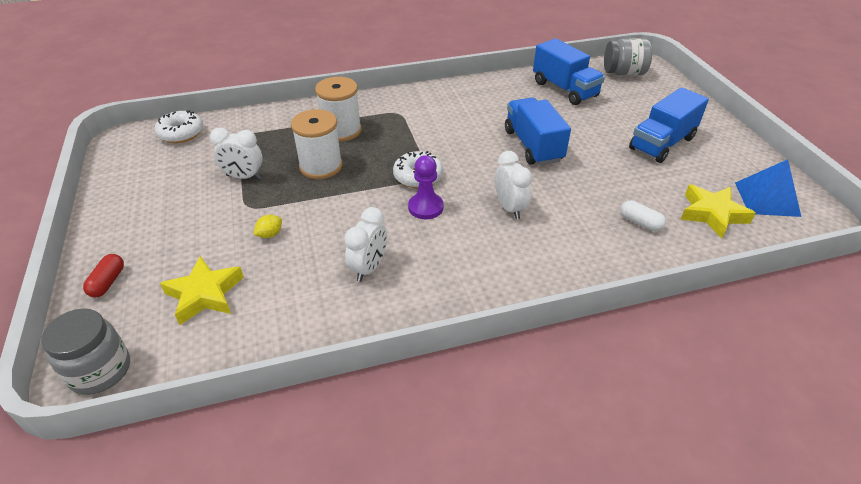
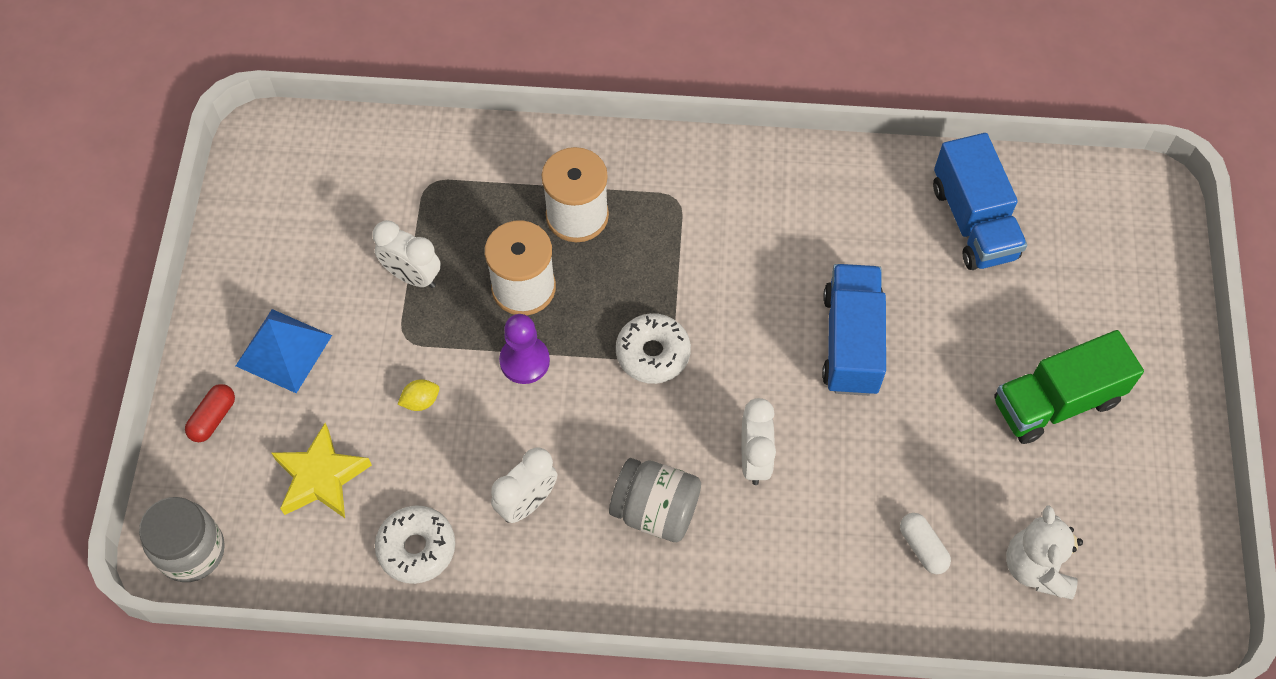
camera: 20 degrees right, 20 degrees up
(181, 133) = (345, 149): white donut -> white donut (416, 548)
(425, 207) = (639, 419): purple pawn -> purple pawn (524, 361)
(623, 73) = (1101, 209): grey jar -> grey jar (655, 510)
(662, 143) = (1056, 402): blue truck -> green truck
(712, 214) = (1036, 567): yellow star -> white teddy bear
(766, 199) = (1138, 567): blue pyramid -> blue pyramid (283, 350)

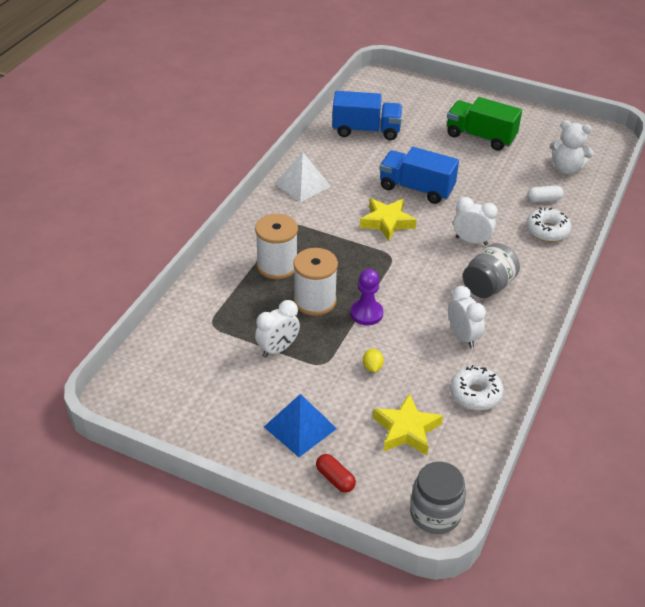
camera: 70 degrees left, 20 degrees down
(653, 353) = (387, 260): white donut -> white donut (547, 231)
(743, 325) = (387, 222): none -> yellow star
(779, 181) = (302, 184): none -> white pyramid
(1056, 402) = (480, 137): green truck -> green truck turned 120 degrees clockwise

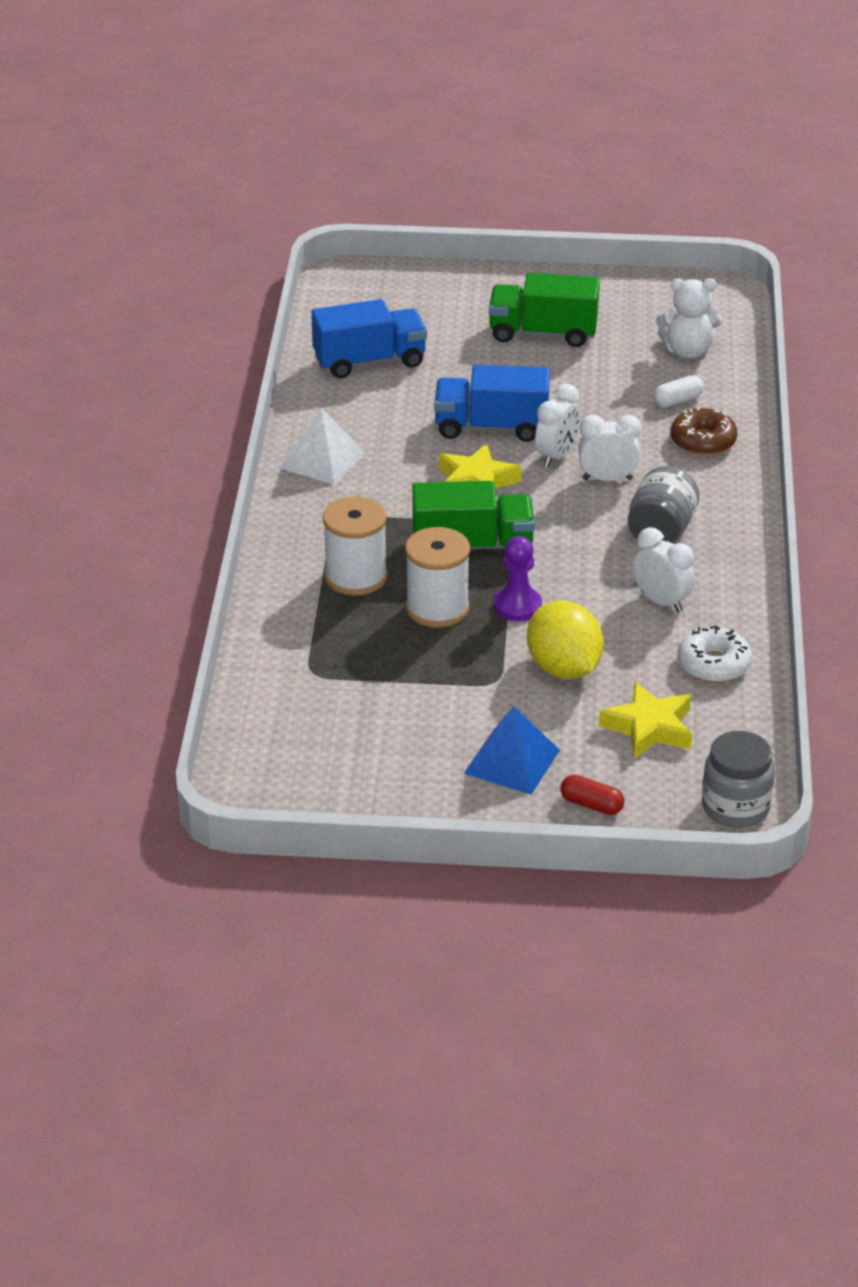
camera: 20 degrees left, 5 degrees down
(278, 349) = (424, 679): white clock -> white clock (556, 456)
(361, 264) = (472, 546): none -> green truck
(372, 367) = (563, 668): yellow lemon -> yellow lemon, size x2.45
(547, 231) = (703, 441): white donut -> brown donut

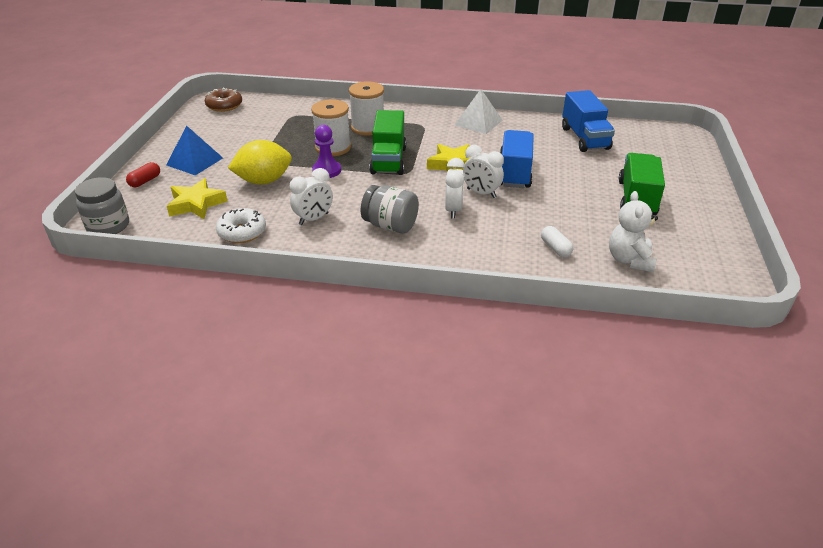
camera: 95 degrees right, 0 degrees up
(703, 441) = (500, 254): brown donut -> brown donut (224, 105)

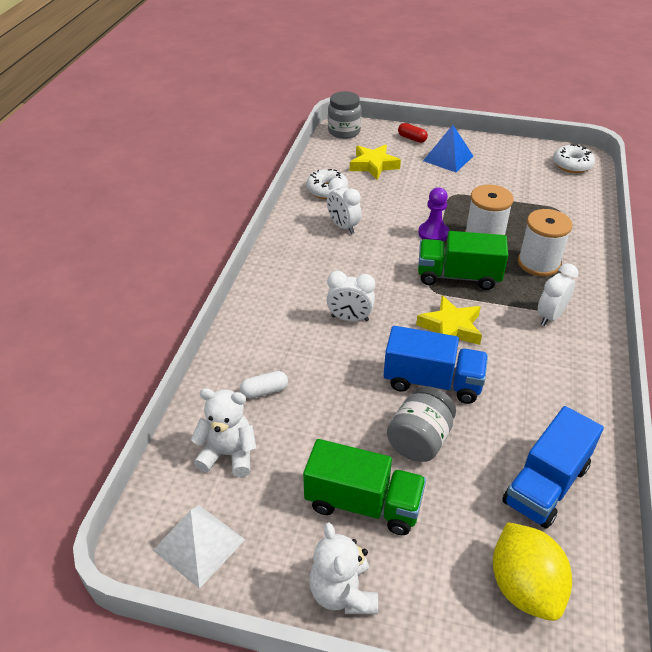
camera: 95 degrees right, 5 degrees up
(224, 105) = (572, 165): brown donut -> white donut
(264, 181) = (412, 197): yellow lemon -> yellow lemon (524, 586)
(390, 226) = (325, 272): grey jar -> grey jar (419, 440)
(478, 122) = (576, 365): white pyramid -> white pyramid (199, 545)
(481, 193) = (384, 345): white clock -> white clock (550, 316)
(584, 138) = (546, 484): blue truck -> blue truck turned 45 degrees counterclockwise
(704, 204) = (343, 592): none -> white teddy bear

